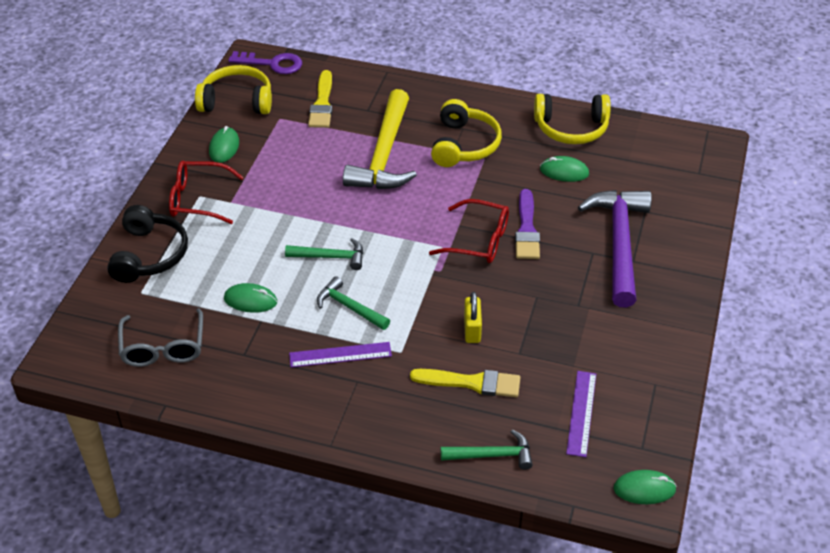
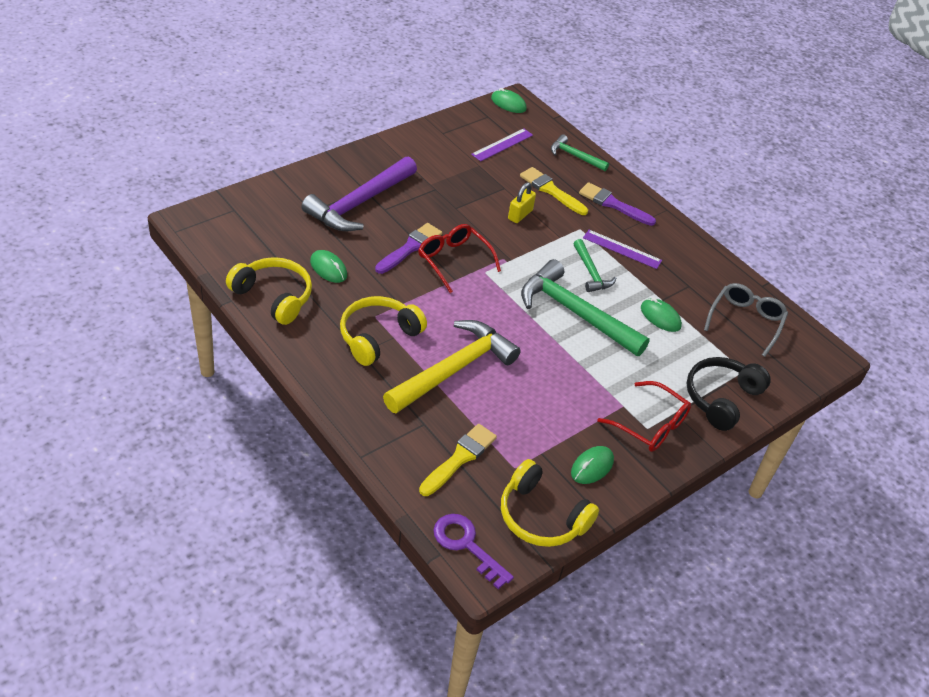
camera: 150 degrees left, 0 degrees up
(330, 257) = (575, 313): green hammer -> green hammer, size x1.94
(393, 410) = (613, 204): none -> purple brush

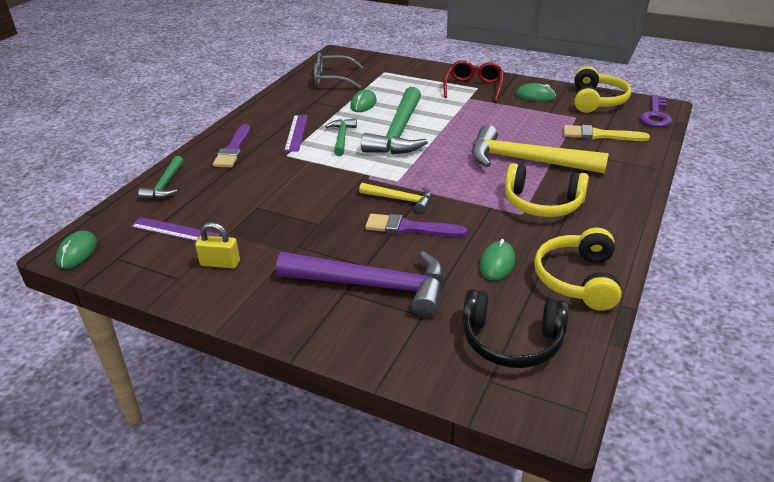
camera: 110 degrees left, 10 degrees down
(453, 261) = (400, 200): red glasses -> yellow hammer
(520, 215) = (294, 187): yellow padlock -> yellow padlock (220, 263)
(551, 190) = (239, 182): yellow brush -> none
(591, 272) = (342, 138): green hammer -> green hammer turned 45 degrees counterclockwise
(721, 398) = (419, 73): black headphones -> black headphones (511, 341)

